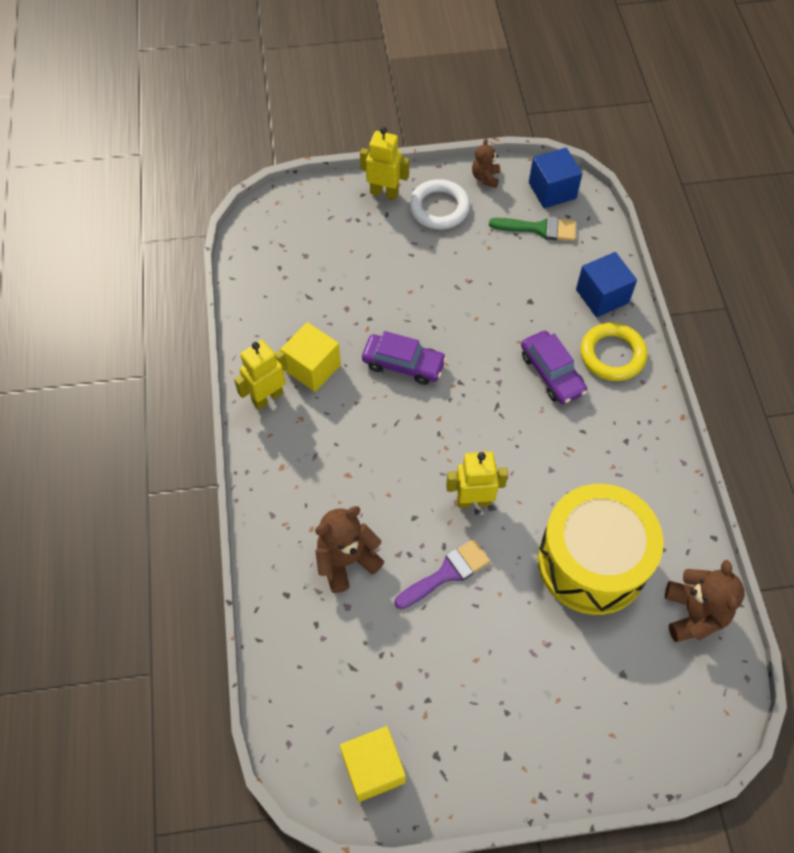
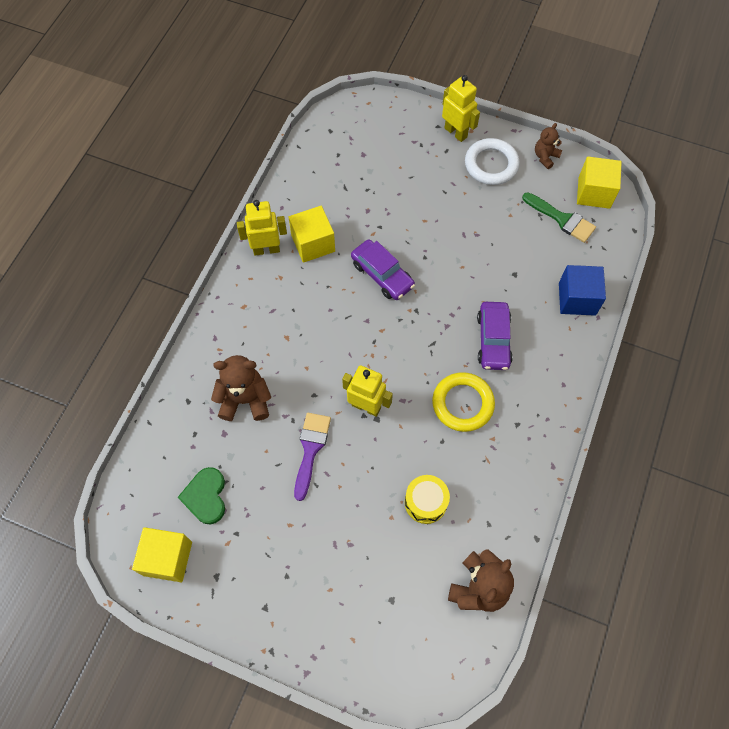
camera: 30 degrees right, 5 degrees up
(371, 681) = (206, 496): none -> green heart
(447, 573) = (311, 449): purple brush -> purple brush turned 75 degrees counterclockwise
(552, 190) = (594, 192): blue cube -> yellow cube
(592, 562) = (425, 502): yellow drum -> yellow drum, size x0.44
(612, 355) = (553, 350): yellow ring -> yellow ring (462, 403)

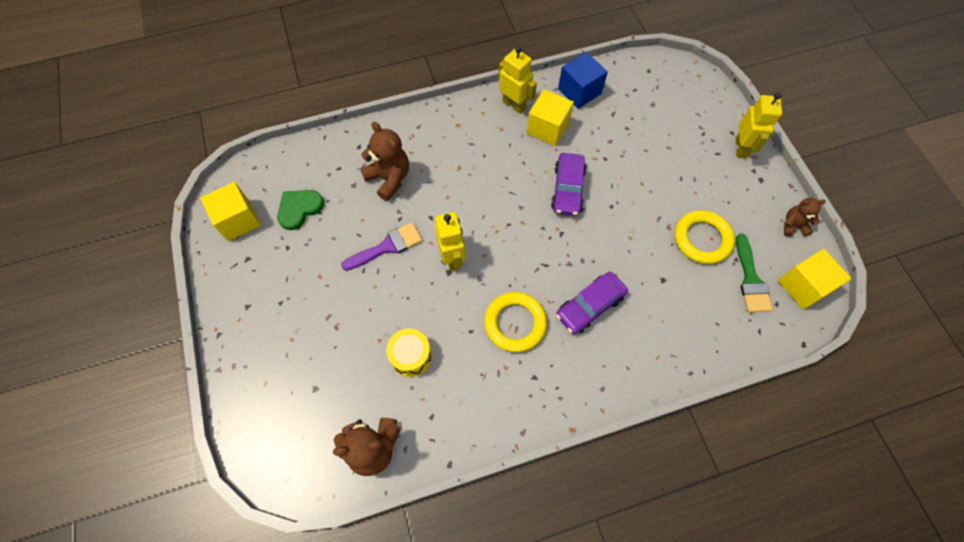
camera: 50 degrees right, 0 degrees up
(491, 164) = (741, 192): white ring -> none
(505, 221) = (702, 239): none -> yellow ring
(577, 299) = (690, 344): blue cube -> blue cube (579, 91)

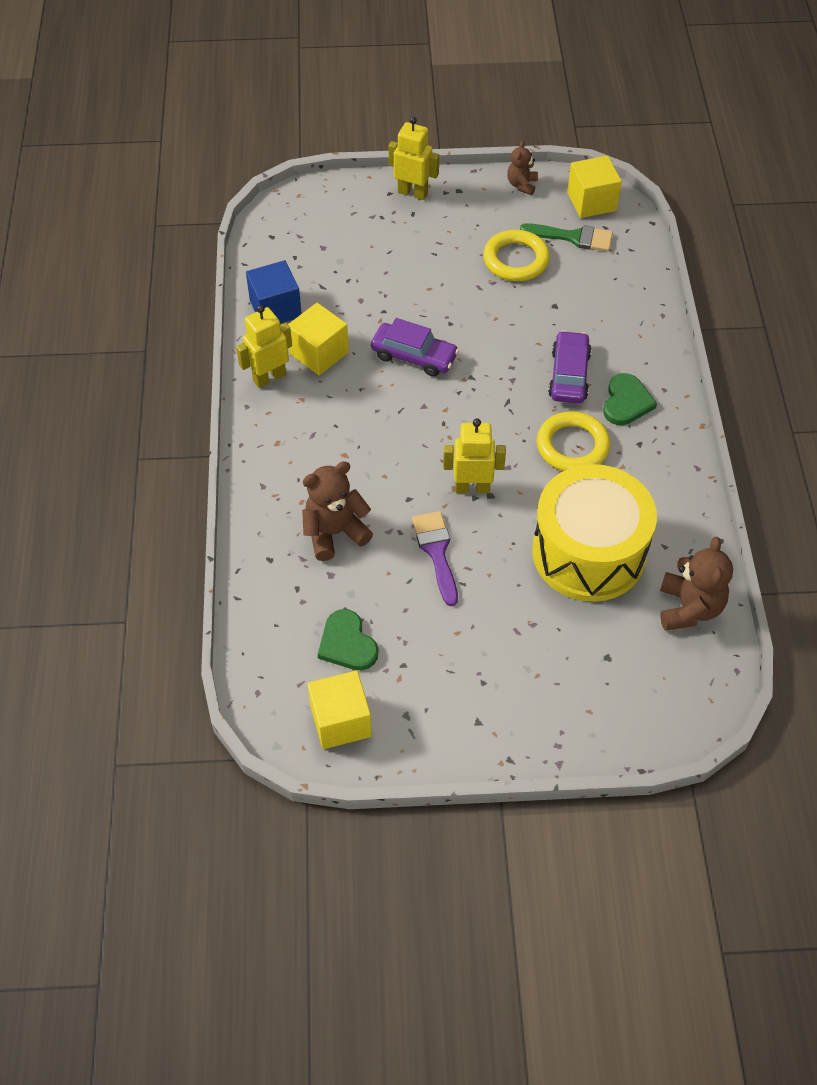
camera: 75 degrees left, 10 degrees down
(411, 356) = (588, 552): yellow drum -> yellow drum, size x2.26
(576, 358) = (626, 402): none -> green heart
(590, 306) = (569, 375): purple car -> purple car turned 150 degrees counterclockwise

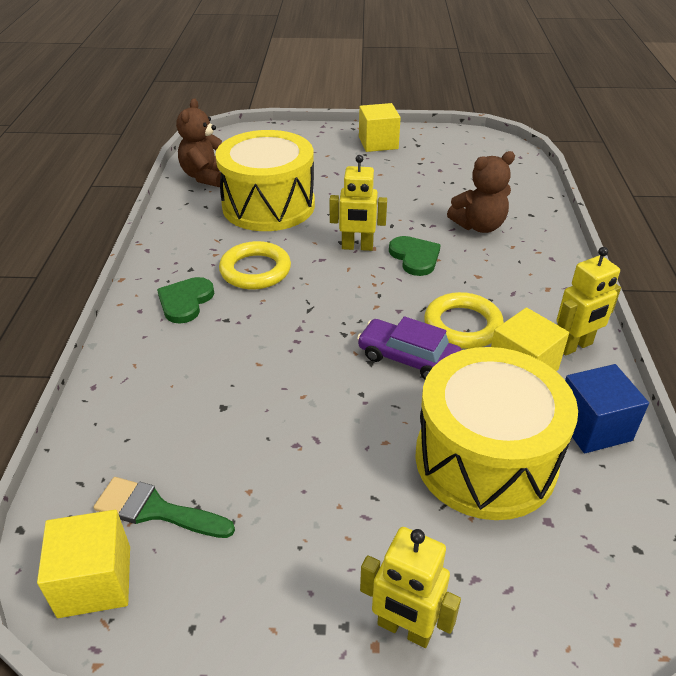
camera: 175 degrees left, 15 degrees down
(341, 721) = (461, 144): yellow cube -> yellow cube (378, 143)
(347, 643) = (461, 173): green heart -> green heart (415, 257)
(358, 281) = (485, 460): none -> yellow drum
(436, 552) = (392, 212): purple brush -> none
(516, 260) = (255, 477): yellow ring -> yellow ring (462, 325)
(522, 185) = (202, 632): brown teddy bear -> none
(569, 375) = (235, 329): purple car -> none

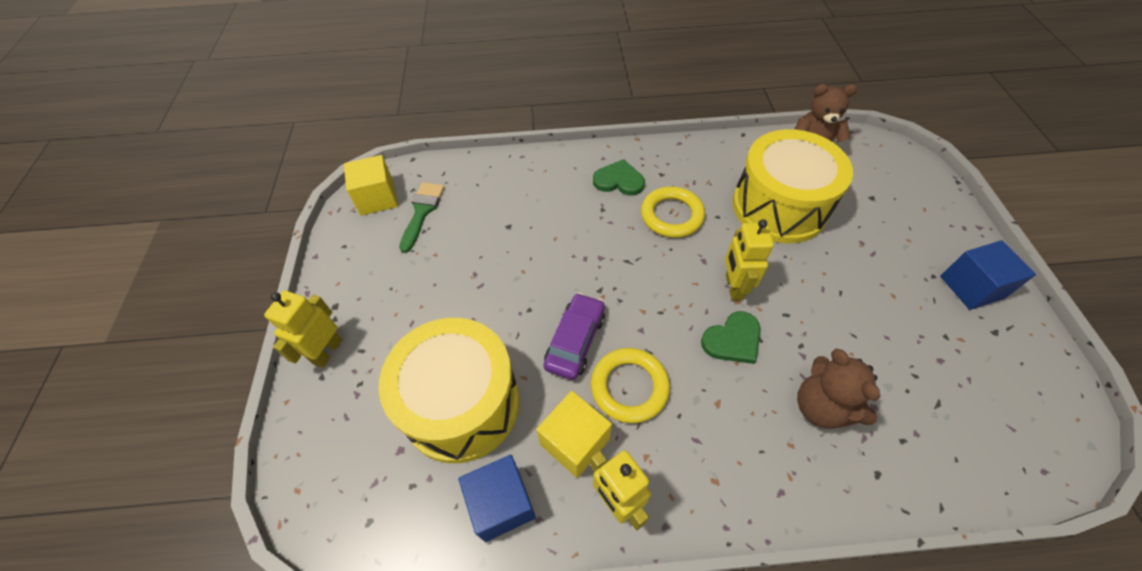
camera: 85 degrees right, 15 degrees up
(378, 143) = (971, 287): yellow cube -> blue cube

